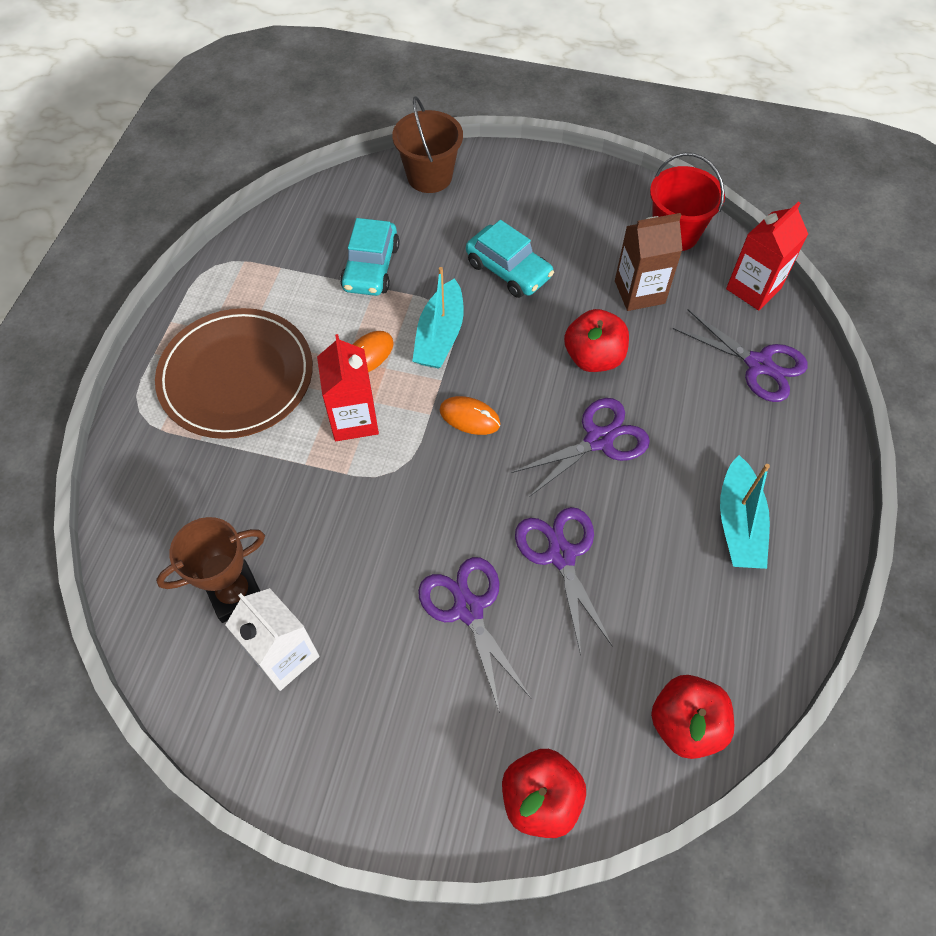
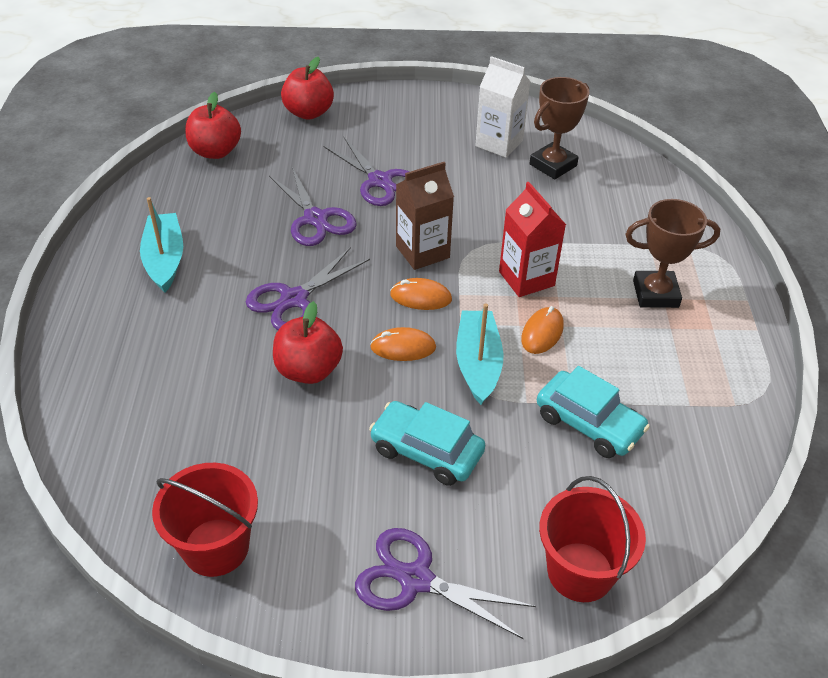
camera: 165 degrees right, 15 degrees down
(236, 376) = (655, 294): brown plate -> brown trophy
(371, 267) = (589, 423): turquoise car -> turquoise car turned 135 degrees clockwise
(429, 176) = (580, 572): brown bucket -> red bucket
(502, 364) = (403, 347): none -> orange mouse
(639, 292) = (262, 453): brown carton -> brown carton (422, 252)
(753, 288) = (116, 485): red carton -> none
(758, 364) = (125, 394): purple scissors -> purple scissors (415, 580)

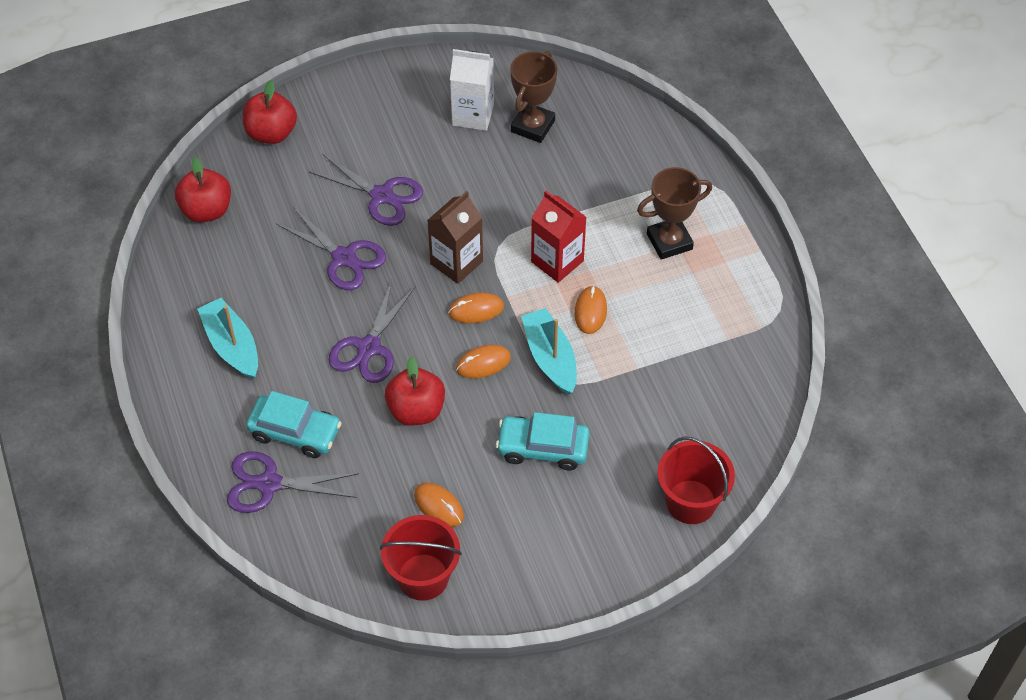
camera: 20 degrees left, 10 degrees up
(278, 474) = (438, 506): none -> orange mouse
(415, 580) = (578, 548): purple scissors -> purple scissors (269, 484)
(589, 423) = (656, 382): turquoise car -> turquoise car (295, 432)

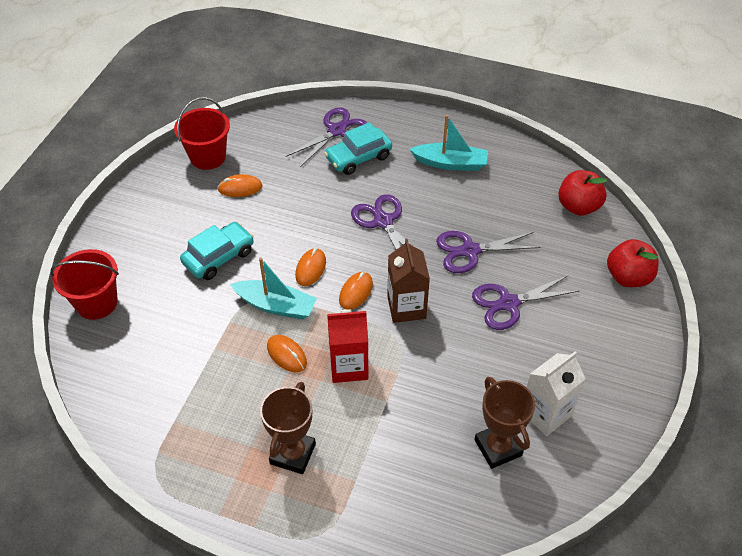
camera: 130 degrees right, 5 degrees down
(416, 410) = (313, 216): red apple -> none

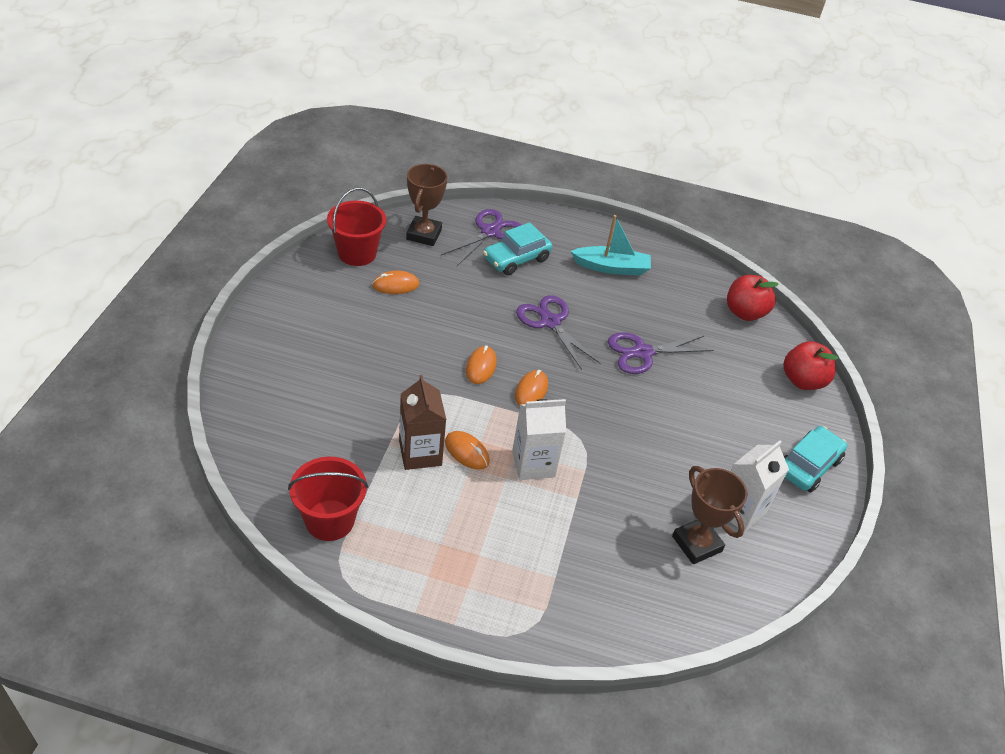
camera: 10 degrees left, 5 degrees down
(97, 303) = (254, 397): red bucket -> red bucket (330, 520)
(219, 257) = (381, 353): turquoise car -> turquoise car (808, 466)
(276, 306) = (449, 403): turquoise boat -> none
(292, 454) = (486, 551): brown trophy -> brown trophy (424, 234)
(348, 366) = (533, 464): red carton -> white carton
(406, 307) = (585, 406): brown carton -> brown carton (420, 453)
(508, 303) = (688, 404): purple scissors -> none

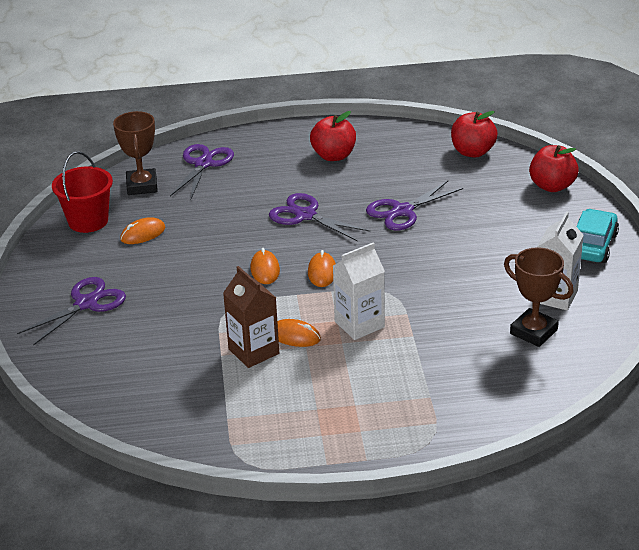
camera: 15 degrees left, 10 degrees down
(305, 339) = (86, 303): none -> purple scissors
(330, 520) = (206, 427): red bucket -> none
(516, 259) = (242, 177): turquoise car -> none
(611, 267) = (333, 156): turquoise boat -> red apple

